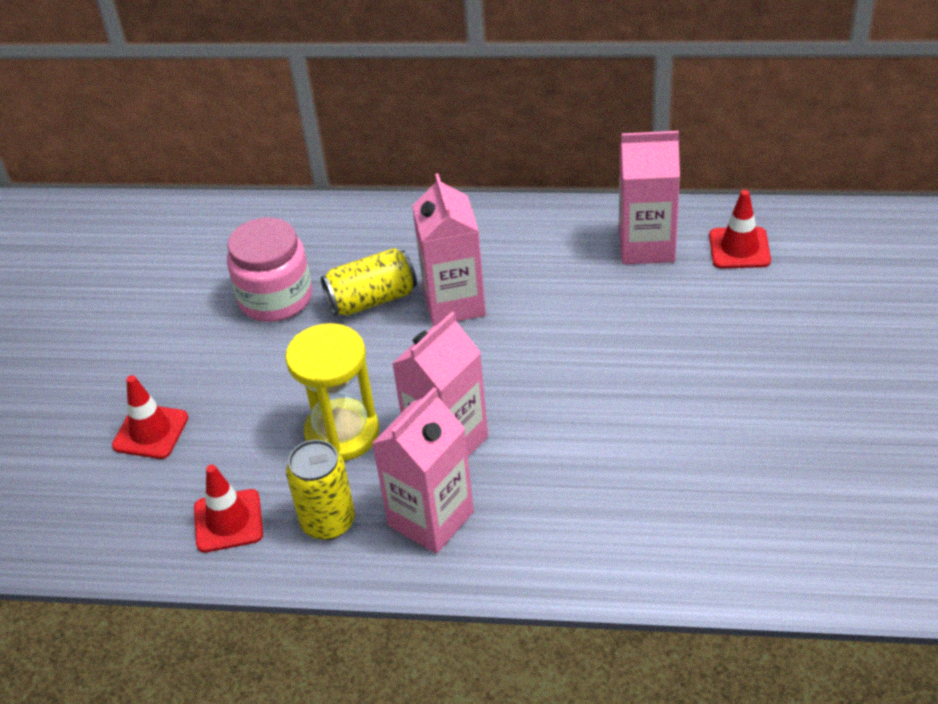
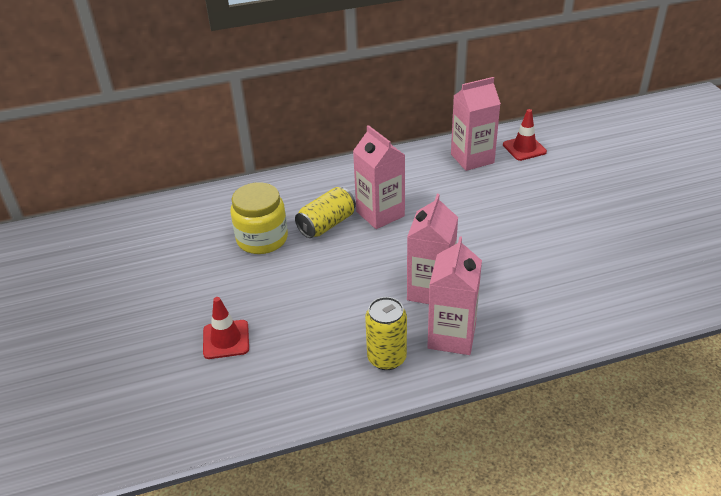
camera: 25 degrees left, 5 degrees down
(228, 521) = (318, 378): red traffic cone -> none
(275, 298) = (262, 239): pink jar -> yellow jar
(342, 433) = (360, 304): yellow hourglass -> none

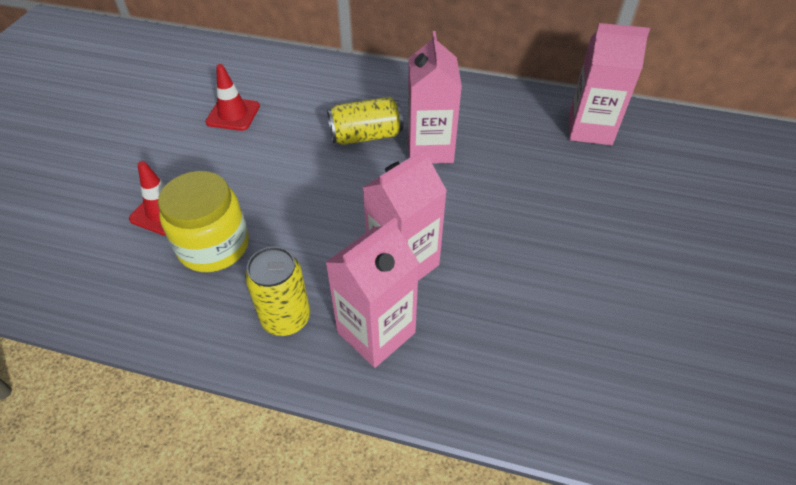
camera: 30 degrees right, 10 degrees up
(262, 239) = (292, 123): yellow jar -> yellow jar (214, 246)
(524, 148) = (666, 143): red traffic cone -> red traffic cone (233, 114)

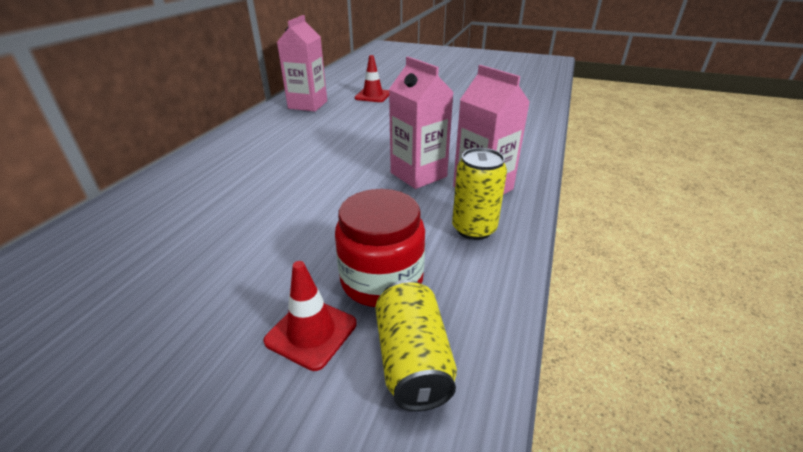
camera: 85 degrees left, 15 degrees down
(214, 246) = (382, 280): yellow jar -> red jar
(233, 114) = (145, 280): red traffic cone -> red traffic cone (373, 96)
(366, 136) = (257, 186): yellow can -> yellow can (412, 360)
(430, 148) = (294, 157): pink carton -> none

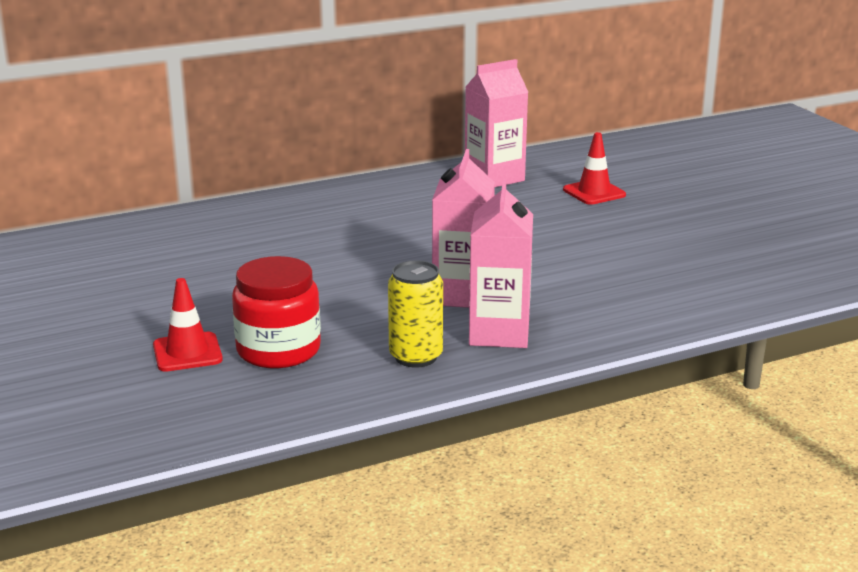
camera: 45 degrees right, 10 degrees down
(412, 360) = (218, 396): yellow can -> none

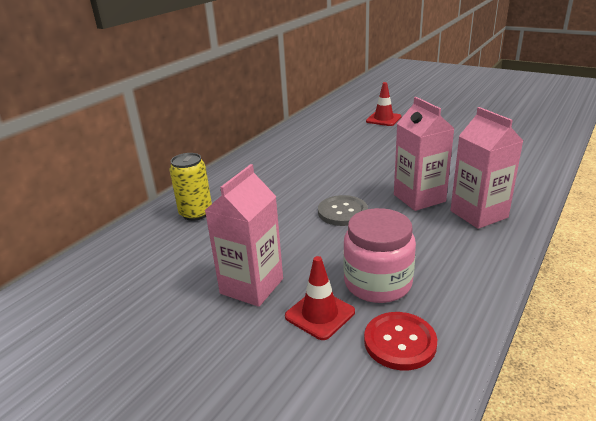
camera: 30 degrees left, 5 degrees up
(221, 397) = (400, 342): none -> red button
(278, 350) = (377, 283): red jar -> pink jar
(352, 279) = (342, 212): none -> grey button
(416, 357) = (463, 249): yellow can -> yellow can (196, 213)
(494, 178) = (322, 126): pink carton -> pink carton (252, 286)

